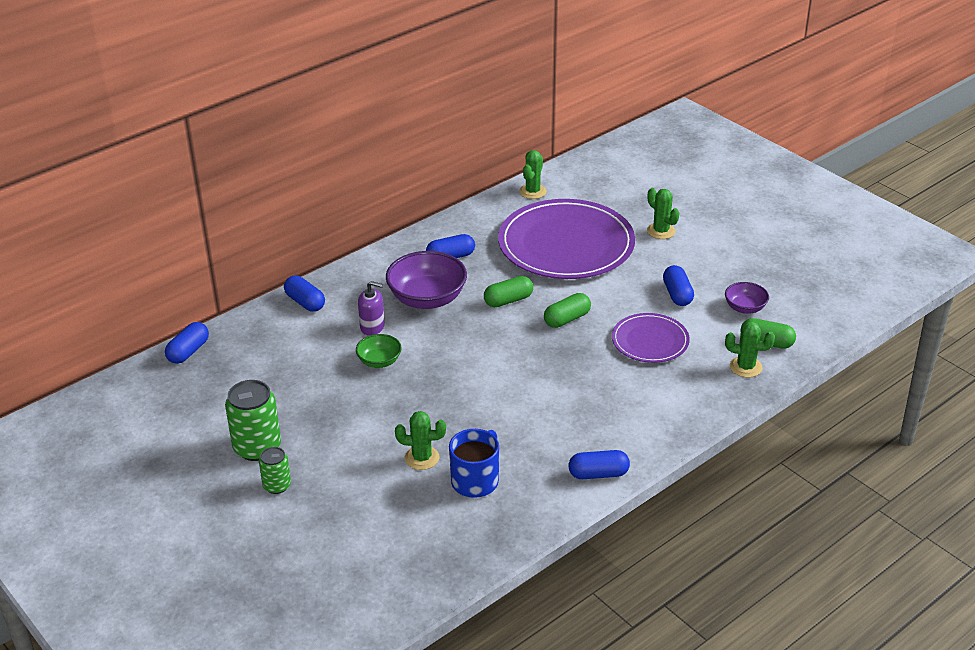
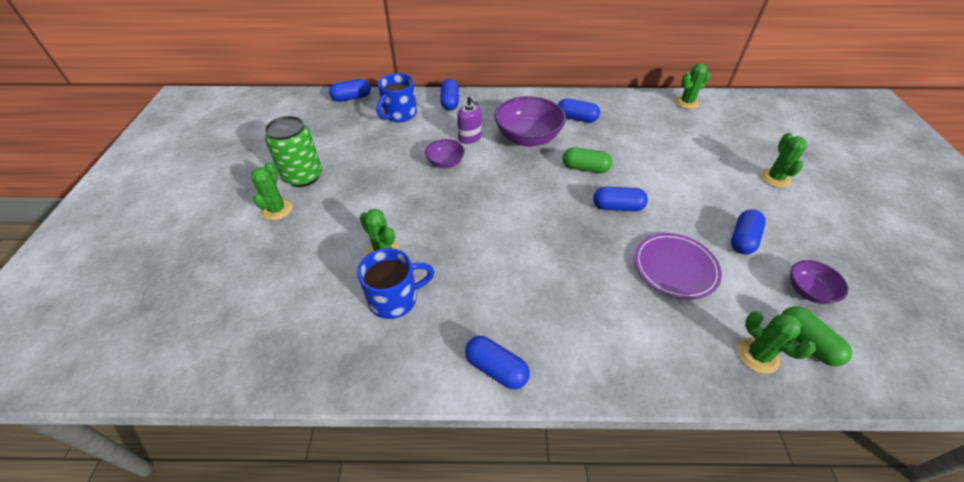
camera: 40 degrees right, 10 degrees up
(268, 341) = (399, 114): none -> blue mug
(277, 485) = (277, 210): green can -> green cactus
(379, 361) = (445, 163): green bowl -> purple bowl
(566, 244) = (676, 150): purple plate -> none
(567, 319) = (617, 207): green capsule -> blue capsule

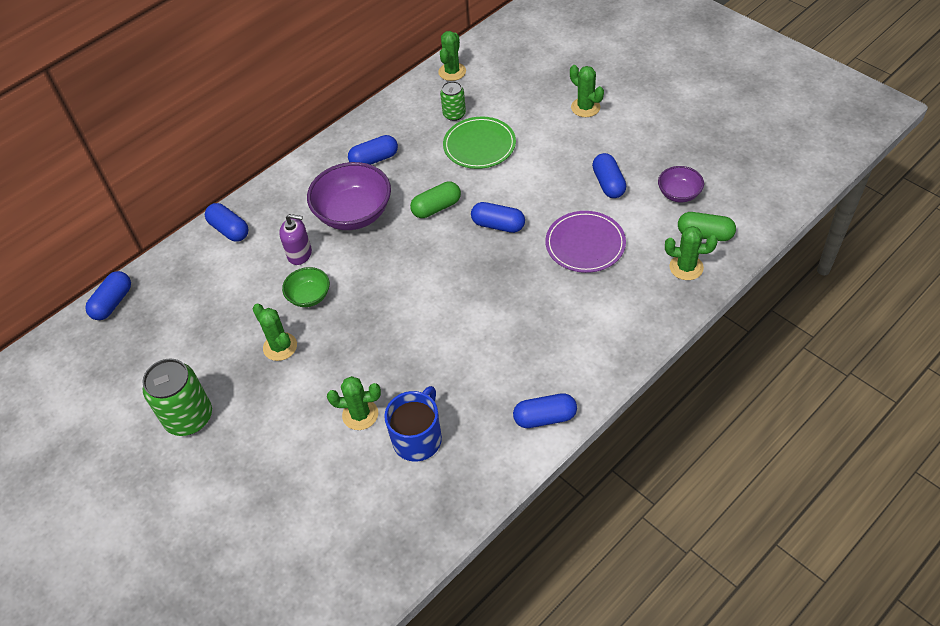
camera: 40 degrees left, 5 degrees up
(277, 210) = (212, 464): green cactus -> green cactus (280, 347)
(399, 114) = (194, 282): blue mug -> none
(445, 163) = (309, 296): purple bowl -> green bowl
(617, 207) = (498, 225): blue capsule -> blue capsule turned 60 degrees clockwise
(659, 152) = (479, 145): none -> green plate
(661, 125) = (454, 114): none -> green can

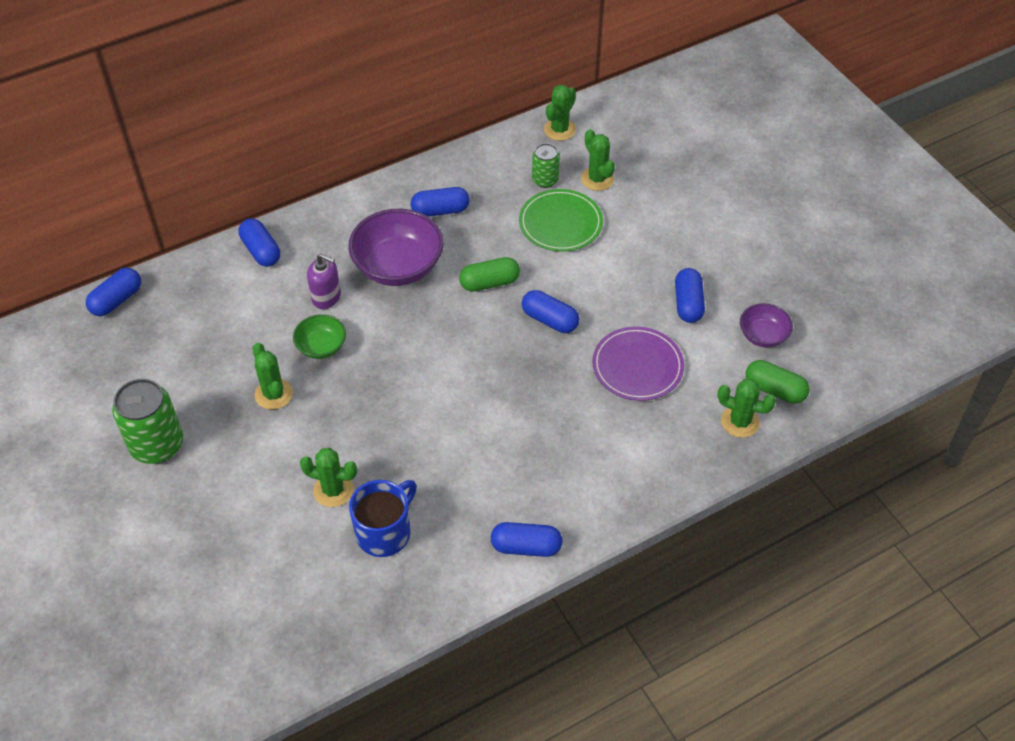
camera: 10 degrees right, 0 degrees up
(585, 107) = (694, 208): green cactus -> green cactus (597, 179)

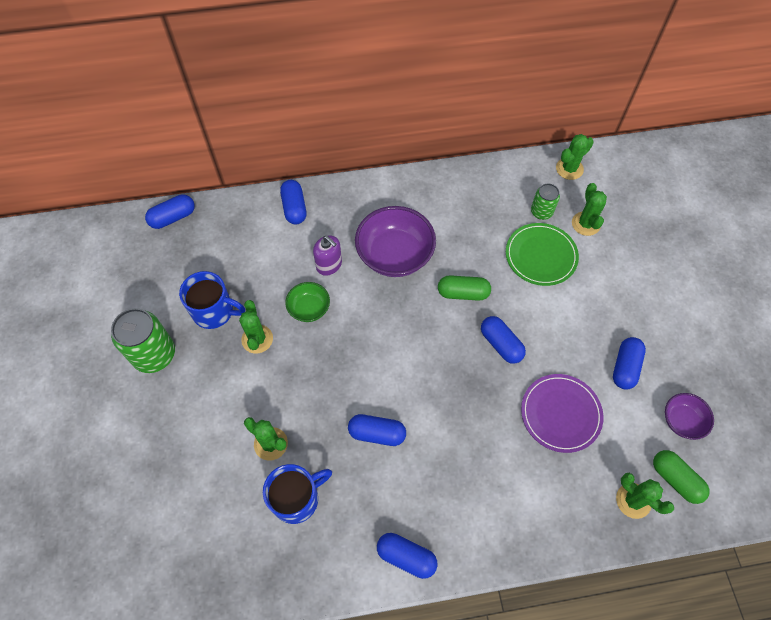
camera: 20 degrees right, 10 degrees up
(210, 381) = (214, 311): none -> blue mug
(440, 210) = (446, 214): blue capsule -> blue capsule (377, 433)

